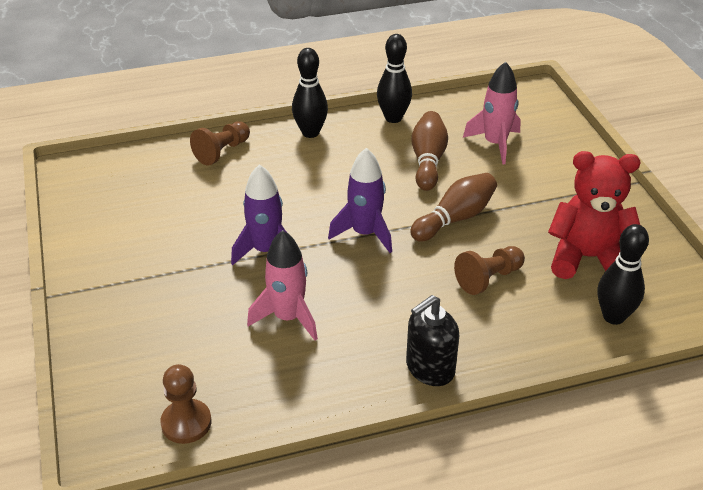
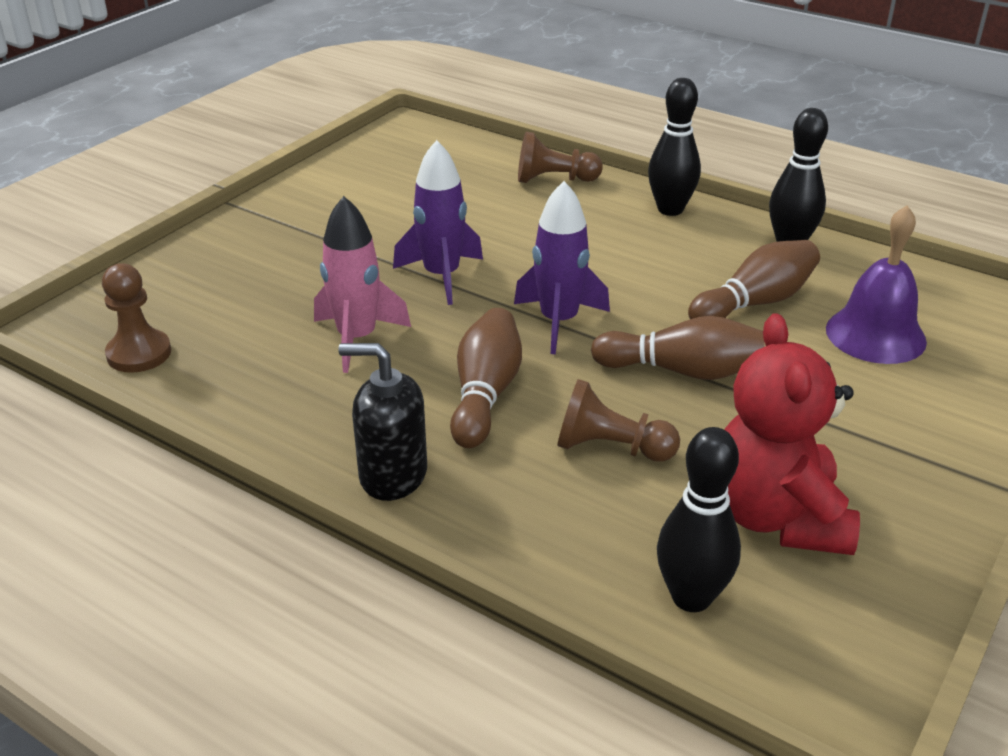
camera: 50 degrees right, 5 degrees down
(398, 296) = (485, 394): none -> brown bowling pin
(495, 144) = (875, 335): pink rocket -> purple bell
(587, 258) = (776, 517): red teddy bear -> red teddy bear turned 150 degrees counterclockwise

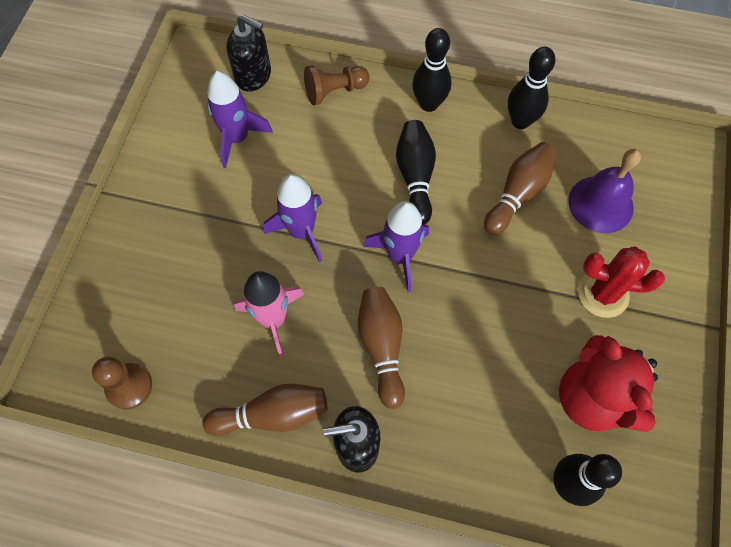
camera: 20 degrees left, 30 degrees up
(411, 192) = (237, 138): none -> purple rocket
(462, 153) = (253, 76): none -> black soap dispenser
(611, 448) = (478, 371): brown pawn -> none
(618, 262) = (415, 177): none -> black bowling pin
(682, 371) = (496, 281): brown bowling pin -> brown bowling pin (272, 415)
(841, 417) = (603, 294): none -> red cactus

